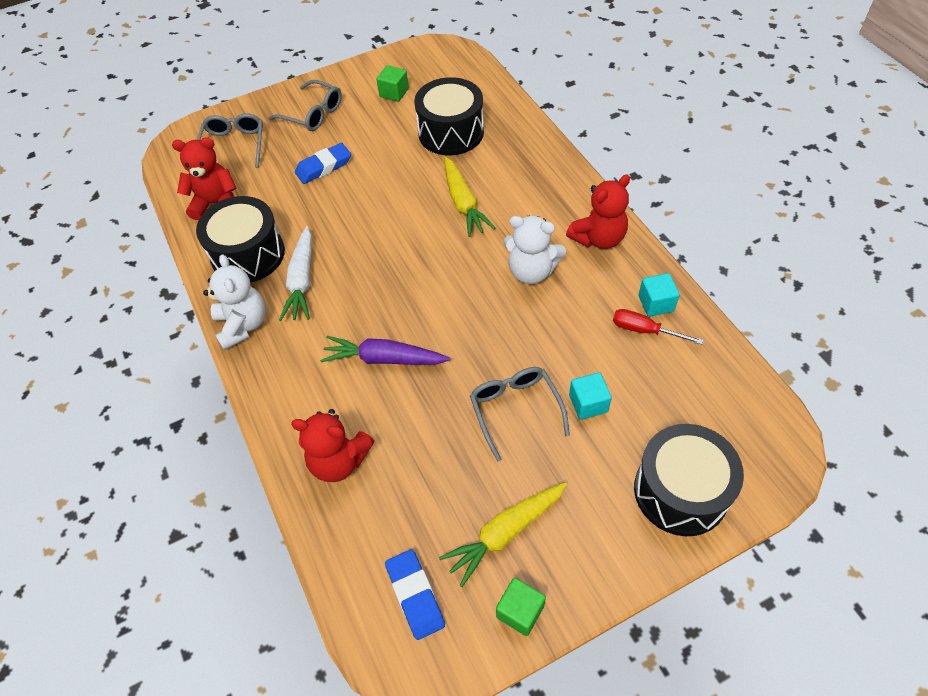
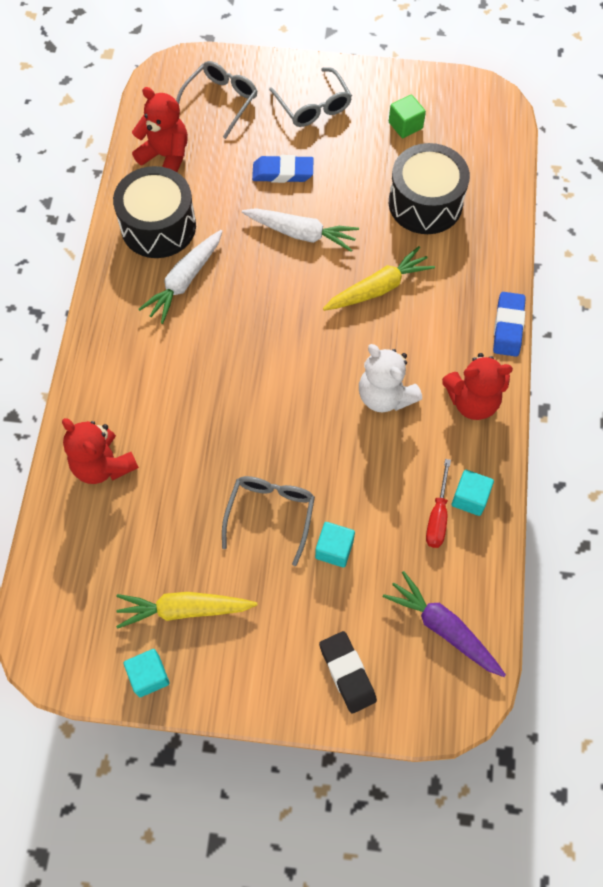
camera: 30 degrees right, 10 degrees up
(243, 325) = (110, 294): white teddy bear -> none
(372, 199) = (301, 233): none -> white carrot
(384, 359) = (200, 398): purple carrot -> purple carrot (443, 628)
(415, 595) = (83, 610): blue eraser -> blue eraser (508, 327)
(463, 203) = (378, 288): yellow carrot -> yellow carrot turned 135 degrees counterclockwise
(520, 611) = (149, 676): green cube -> turquoise cube
(644, 330) = (437, 516): red screwdriver -> red screwdriver turned 135 degrees counterclockwise
(680, 491) = (347, 673): black drum -> black eraser

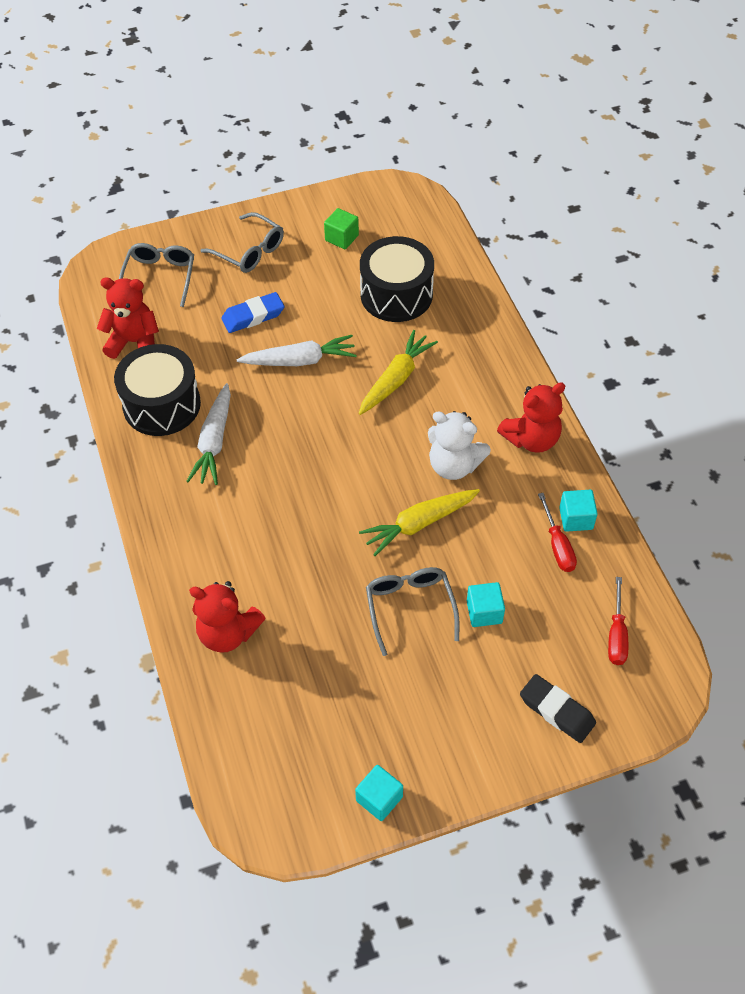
camera: 25 degrees left, 10 degrees down
(184, 609) = (378, 725): yellow carrot -> yellow carrot (419, 524)
(443, 628) = (616, 635): purple carrot -> red screwdriver
(508, 327) = (526, 367): blue eraser -> none

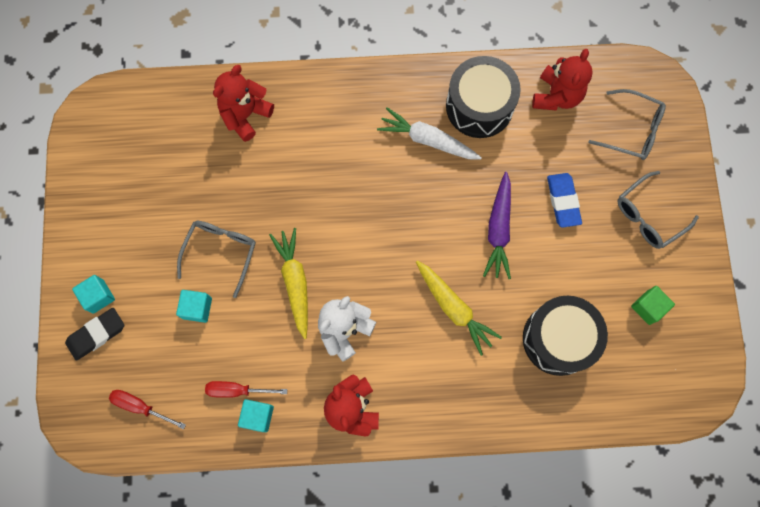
camera: 105 degrees right, 20 degrees up
(300, 360) = (498, 229): white carrot -> purple carrot
(379, 798) = (80, 187): turquoise cube -> turquoise cube (98, 296)
(410, 607) = (221, 252): grey glasses -> grey glasses turned 75 degrees counterclockwise

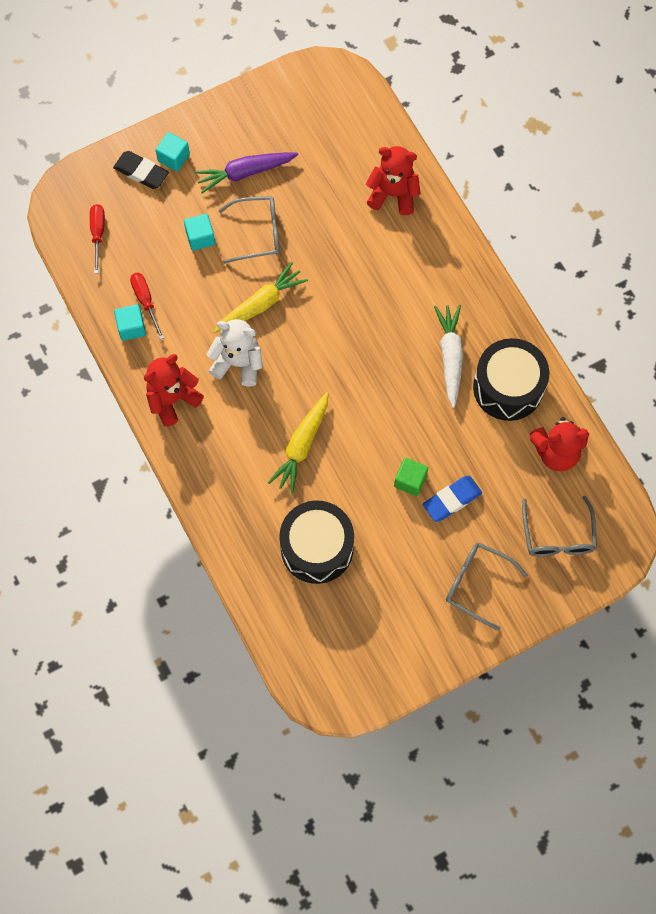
camera: 65 degrees right, 5 degrees down
(498, 229) = (395, 454): purple carrot -> purple carrot (245, 173)
(648, 307) = (386, 617): green cube -> green cube (410, 480)

